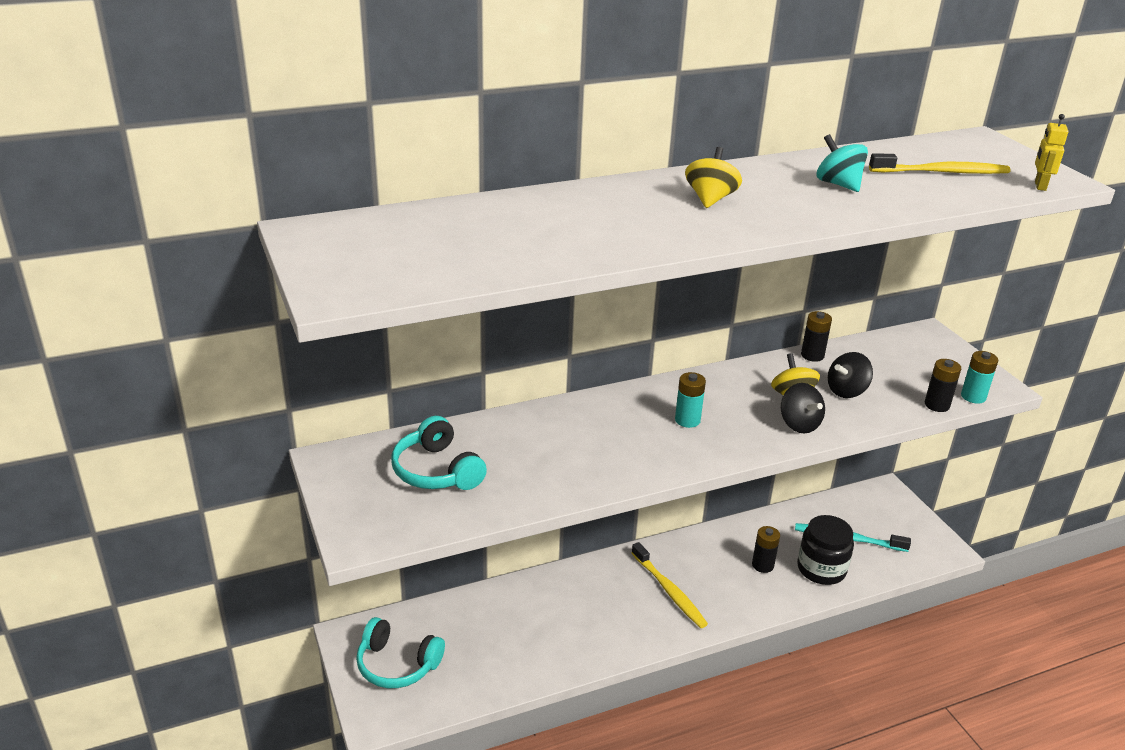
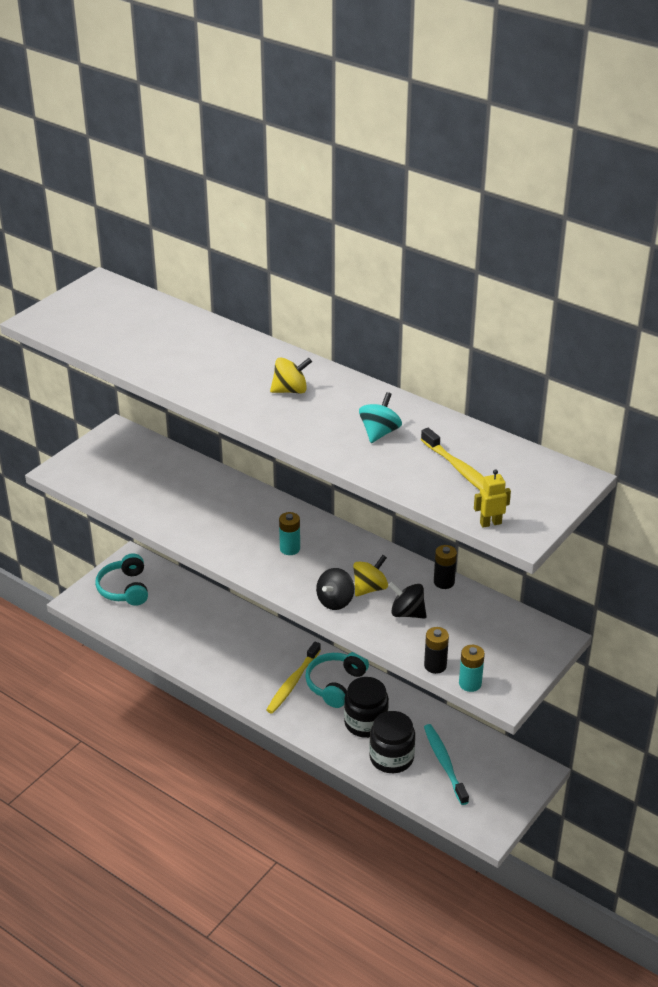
camera: 60 degrees right, 5 degrees up
(436, 471) = (140, 471): turquoise headphones -> turquoise headphones (335, 684)
(762, 565) = (366, 723): black battery -> black jar

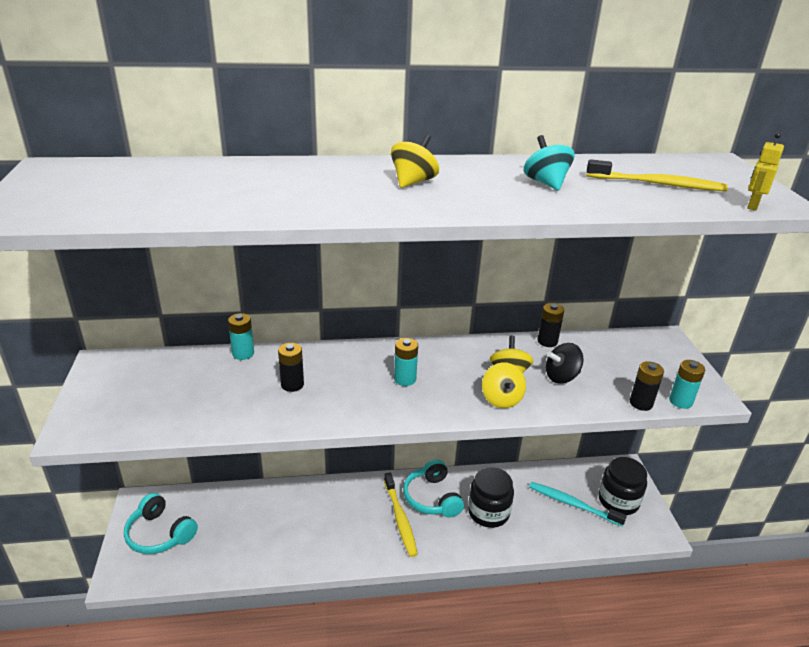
camera: 45 degrees left, 5 degrees down
(208, 470) = (243, 353): none -> turquoise battery
(211, 510) = (292, 385): none -> black battery
(335, 601) = (501, 399): black spinning top -> yellow spinning top
(391, 758) = (538, 526): black jar -> black jar (618, 501)

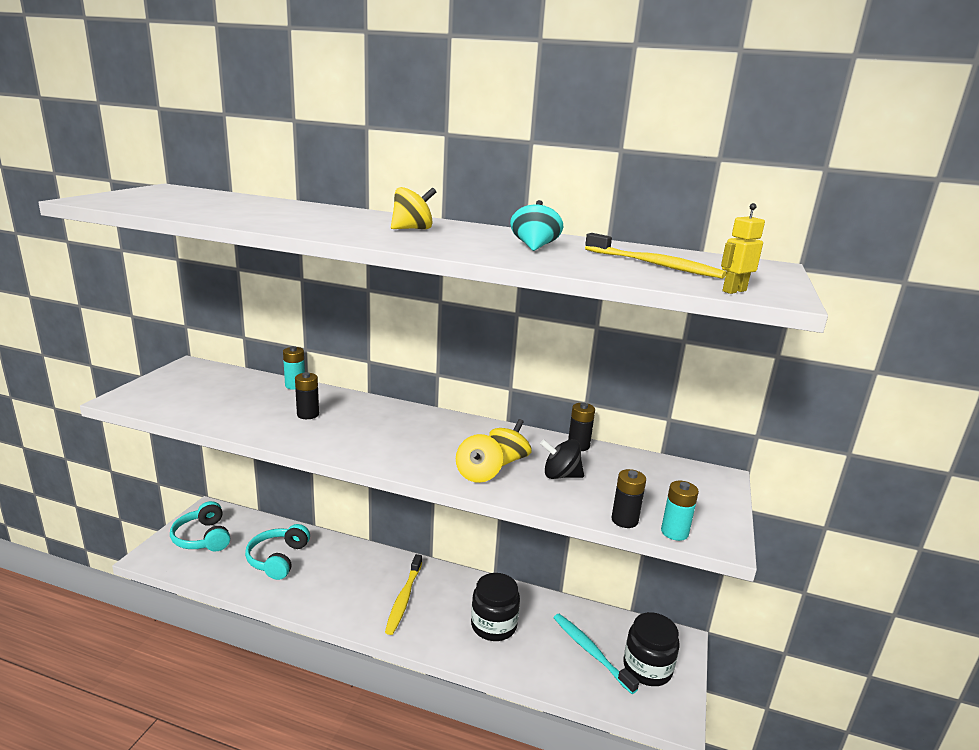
camera: 25 degrees right, 10 degrees down
(405, 379) = (406, 436): turquoise battery -> none
(432, 498) = (448, 592): turquoise headphones -> turquoise headphones (278, 559)

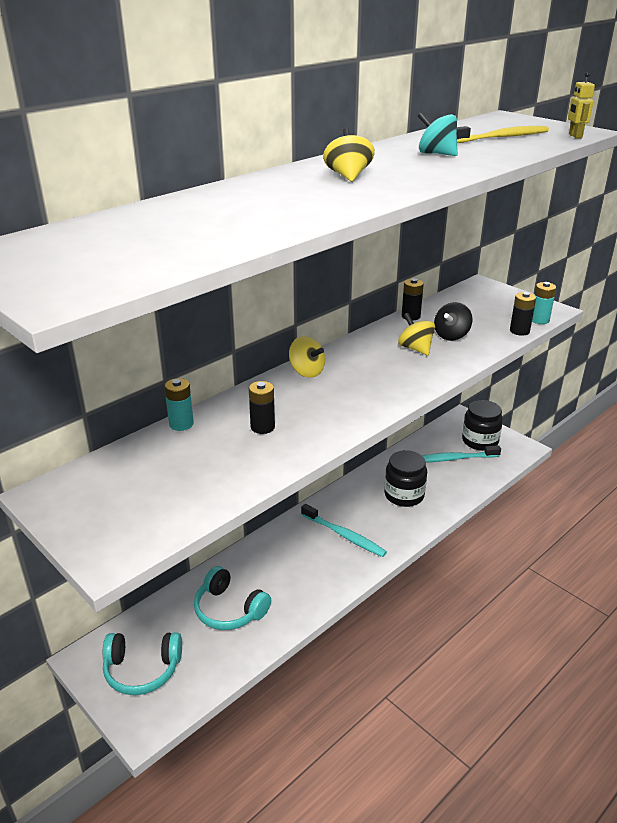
camera: 60 degrees left, 10 degrees up
(404, 598) = (344, 535): yellow toothbrush -> turquoise toothbrush
(478, 475) = (433, 367): yellow spinning top -> yellow spinning top (306, 372)

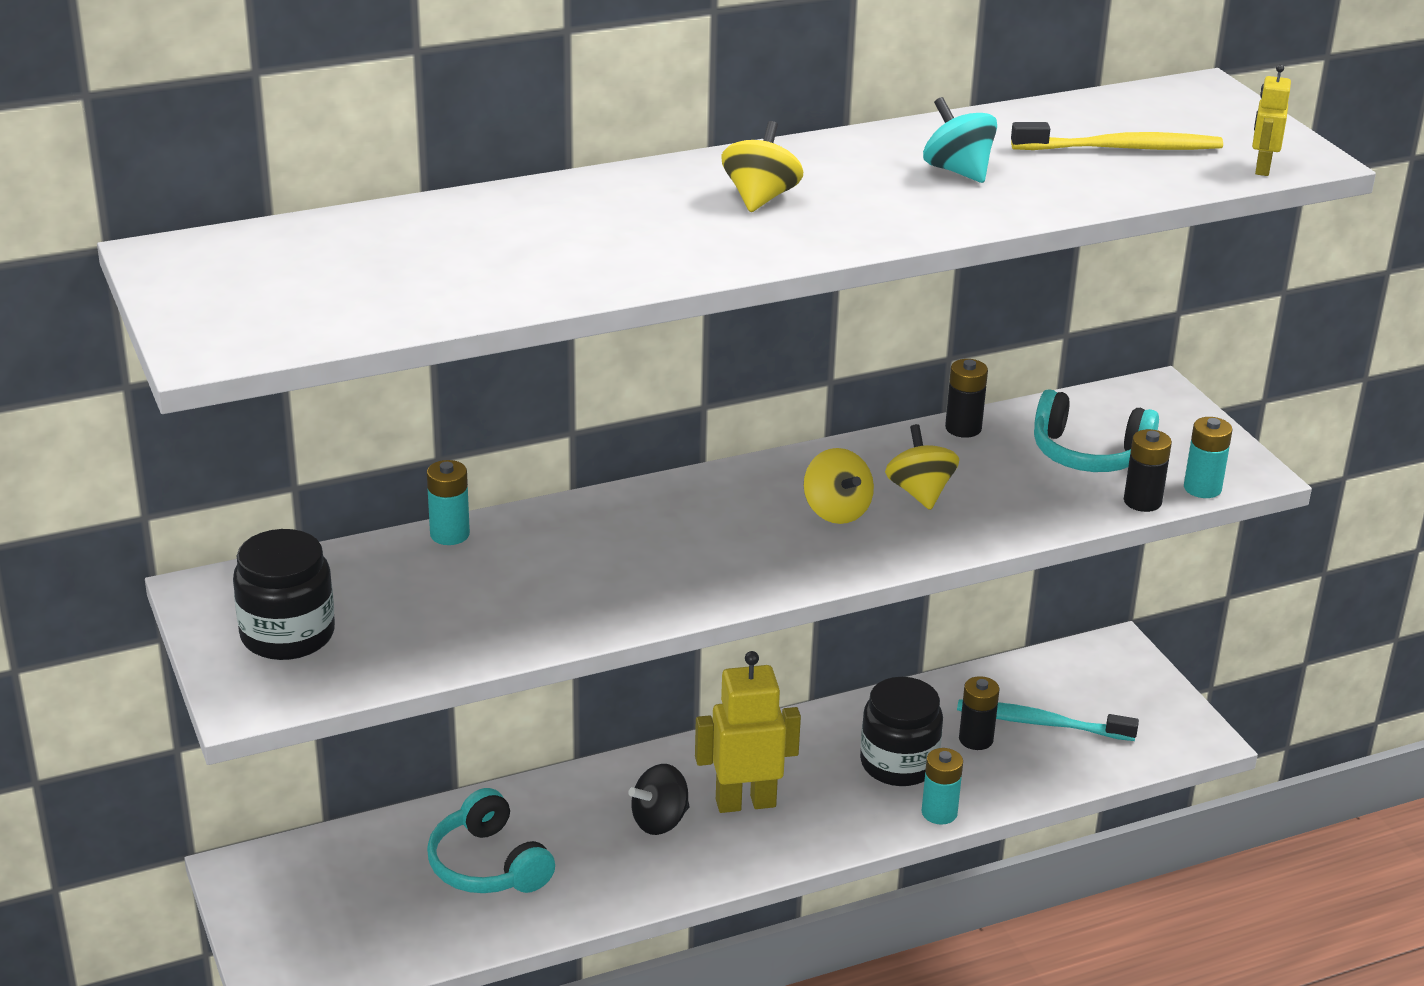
camera: 20 degrees right, 0 degrees up
(142, 670) = (315, 911): turquoise headphones -> turquoise headphones (1089, 454)
(262, 427) = (568, 569): black battery -> black battery (976, 739)
(306, 372) = (701, 492): yellow spinning top -> yellow spinning top (836, 511)
(344, 535) = (745, 802): turquoise toothbrush -> yellow robot
(438, 514) = (939, 813): none -> turquoise battery
(451, 335) = (1006, 482): black spinning top -> black spinning top (660, 821)
(480, 441) = (1117, 703): black jar -> black jar (287, 635)

